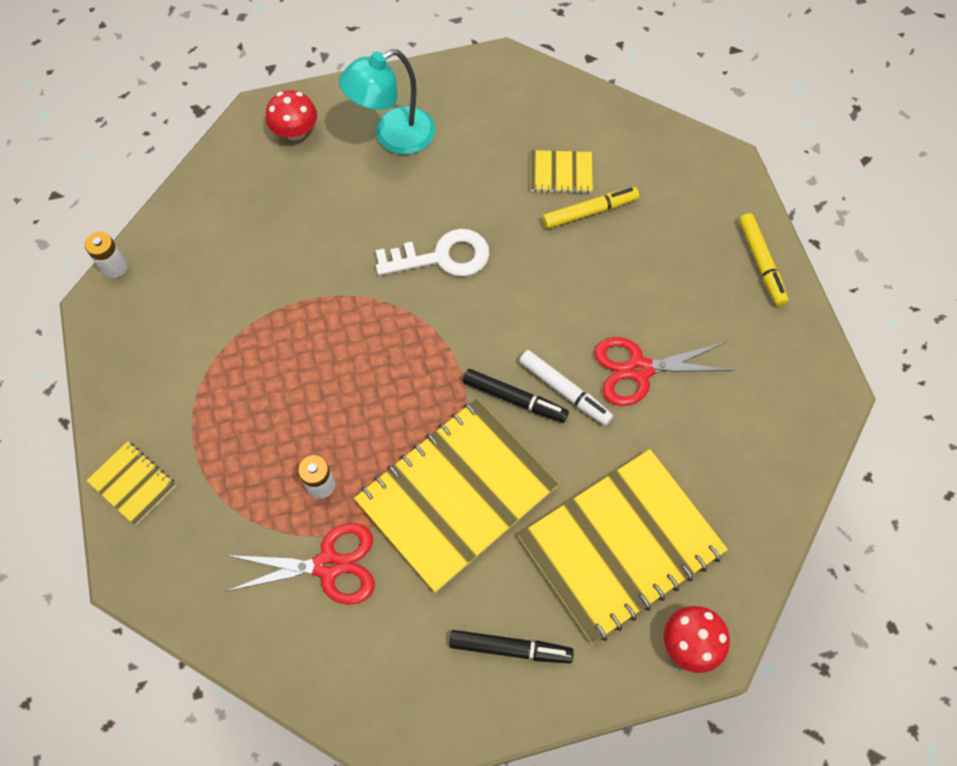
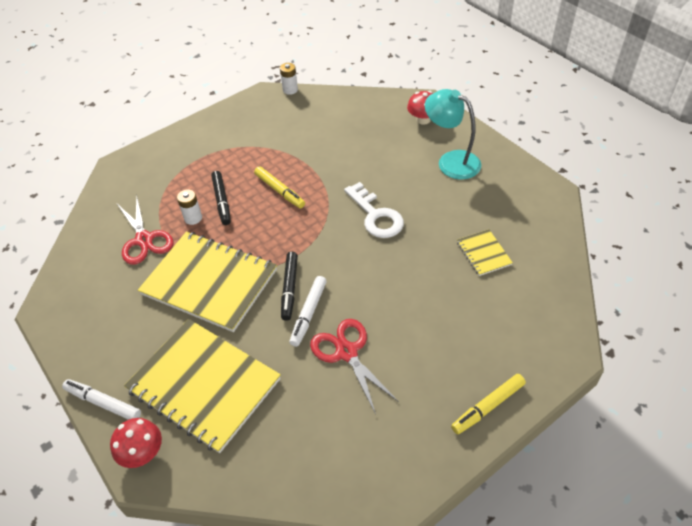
camera: 70 degrees right, 15 degrees down
(132, 484) = (167, 146): yellow notebook -> none
(510, 648) = (114, 346): black marker -> black marker (222, 201)
(589, 212) = (462, 280): yellow marker -> yellow marker (280, 191)
(598, 680) = (103, 403): none -> white marker

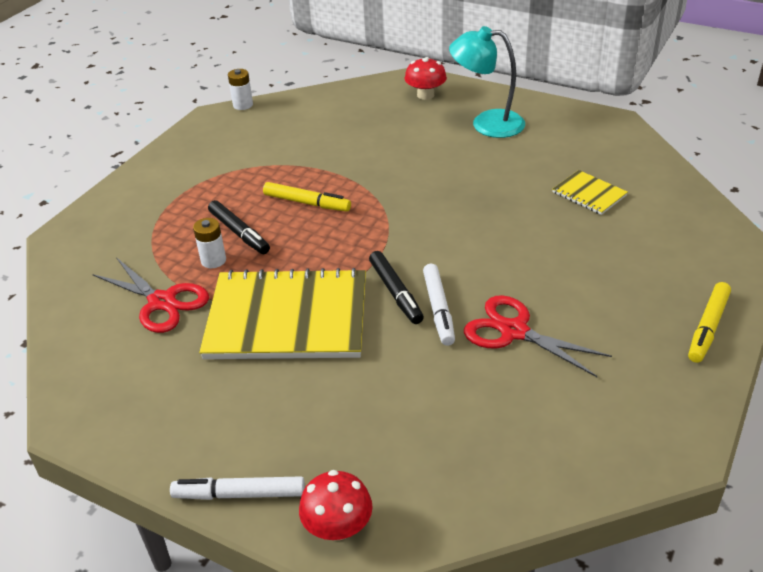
camera: 25 degrees left, 10 degrees down
(204, 385) = (364, 425): yellow notebook -> none
(376, 216) = (443, 194): white key -> none

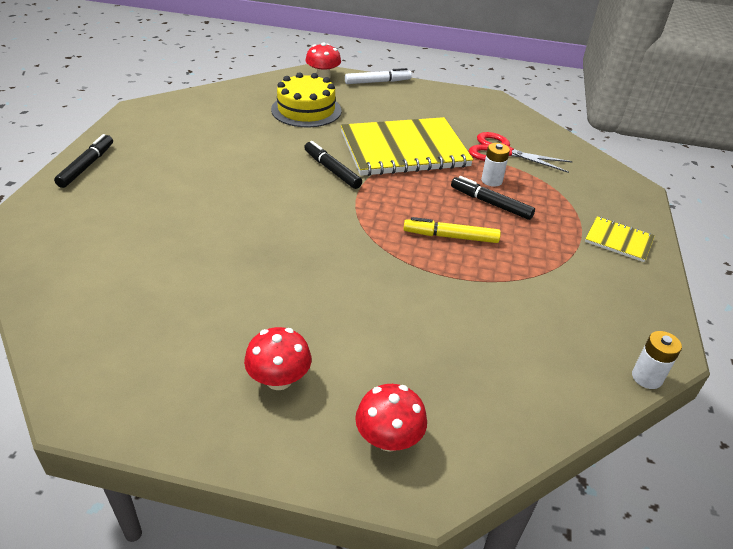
camera: 160 degrees right, 0 degrees up
(398, 418) = (306, 110): none -> yellow cake
(438, 309) = (295, 162): white marker -> none
(487, 123) = (279, 379): turquoise lamp -> red mushroom
(514, 331) = (237, 154): red scissors -> none
(589, 194) = (152, 274): yellow notebook -> yellow notebook (618, 240)
(708, 327) = (87, 166): yellow marker -> black marker

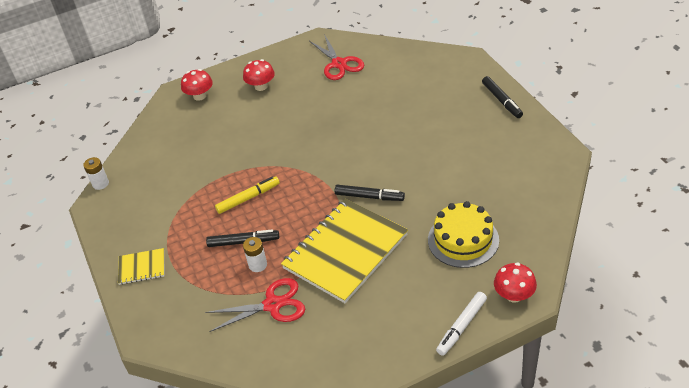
camera: 150 degrees right, 5 degrees up
(134, 332) = (339, 64): none -> red scissors

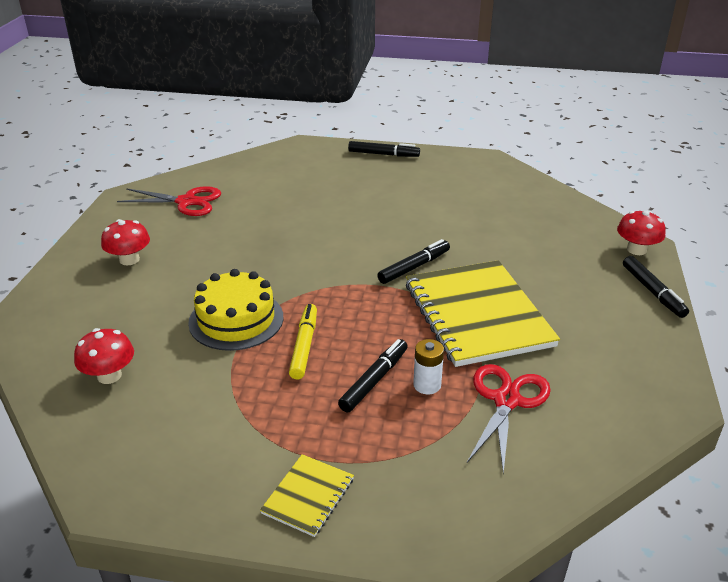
camera: 60 degrees left, 10 degrees down
(100, 184) = (72, 472): white battery -> none
(200, 96) = (60, 308): red mushroom -> red mushroom (109, 375)
(461, 326) = (653, 292): white marker -> black marker
(463, 240) = (538, 244): yellow cake -> yellow cake (236, 320)

